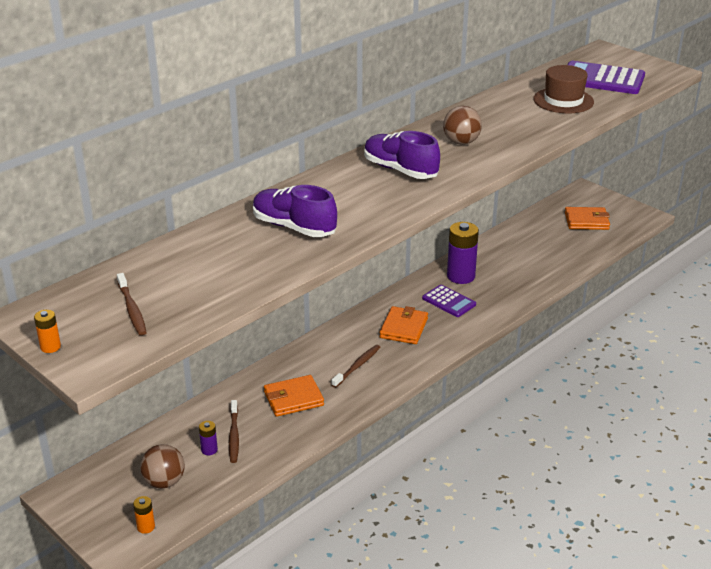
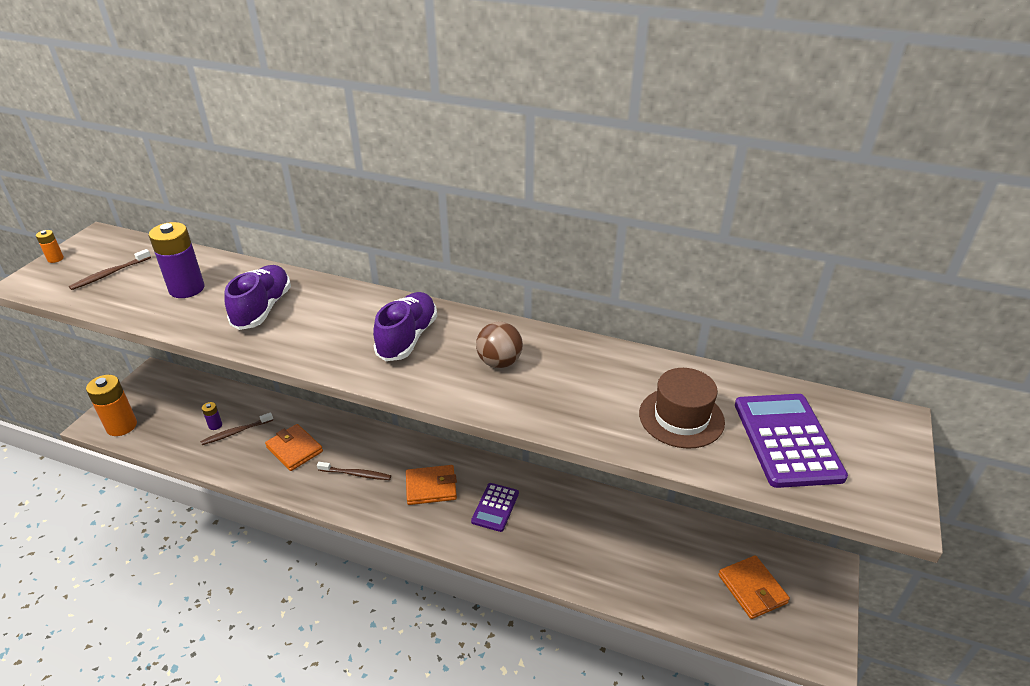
camera: 65 degrees right, 5 degrees up
(146, 527) = (121, 426): orange battery -> orange battery, size x2.15
(164, 482) = (173, 416): brown ball -> none
(461, 276) = (548, 503): purple battery -> purple battery (187, 289)

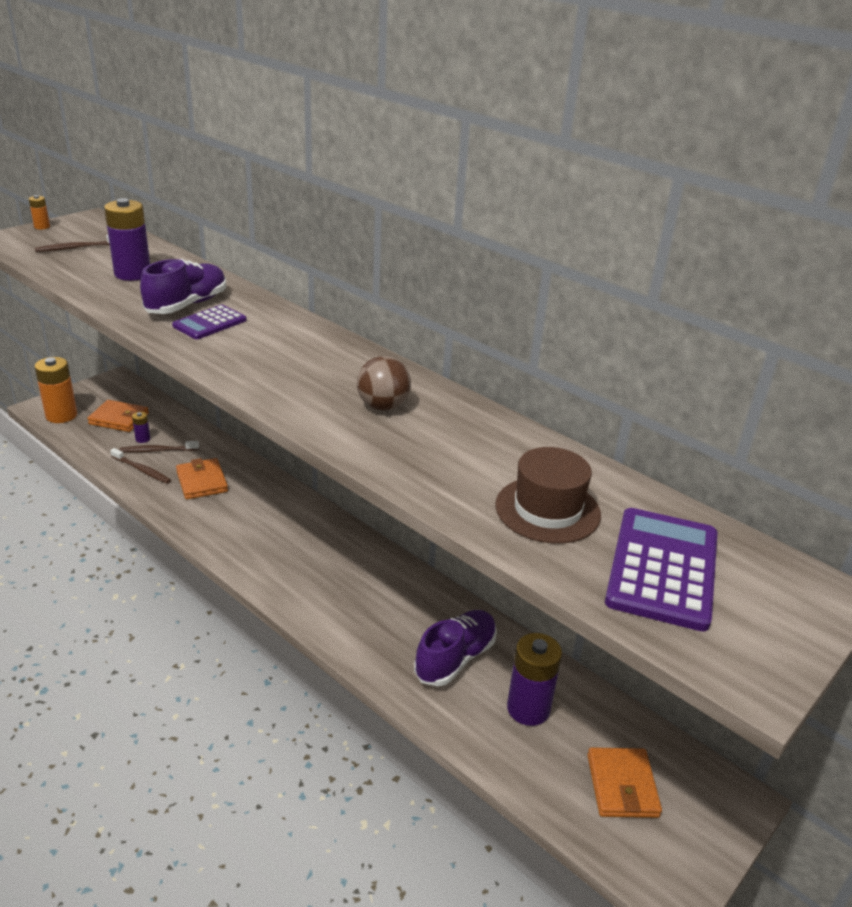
camera: 20 degrees right, 5 degrees down
(356, 474) = (247, 522): brown toothbrush -> brown toothbrush (142, 470)
(407, 338) = (305, 362): purple shoe -> purple shoe (455, 659)
(431, 487) = (314, 557): orange wallet -> orange wallet (119, 419)
(495, 507) = (370, 599): purple calculator -> purple calculator (210, 323)
(659, 554) = (528, 708): none -> purple battery

